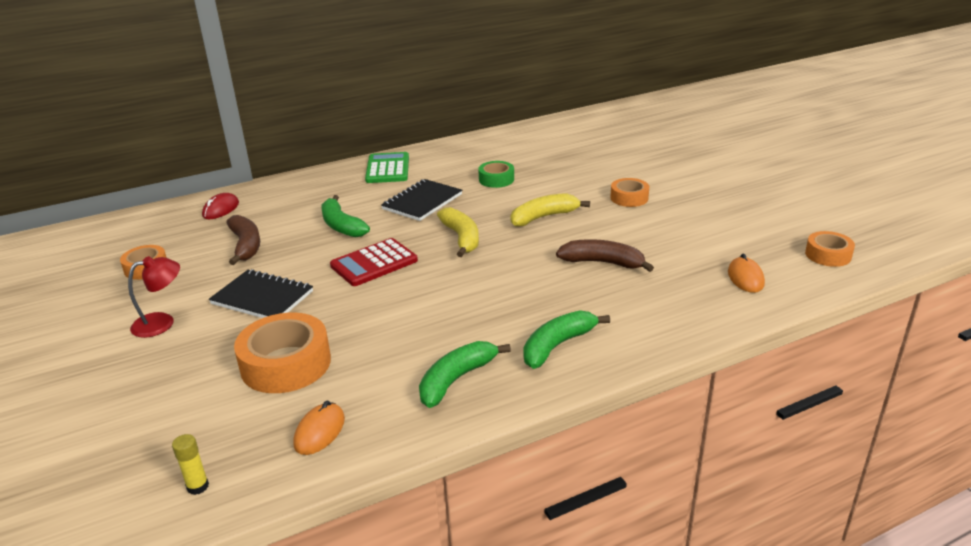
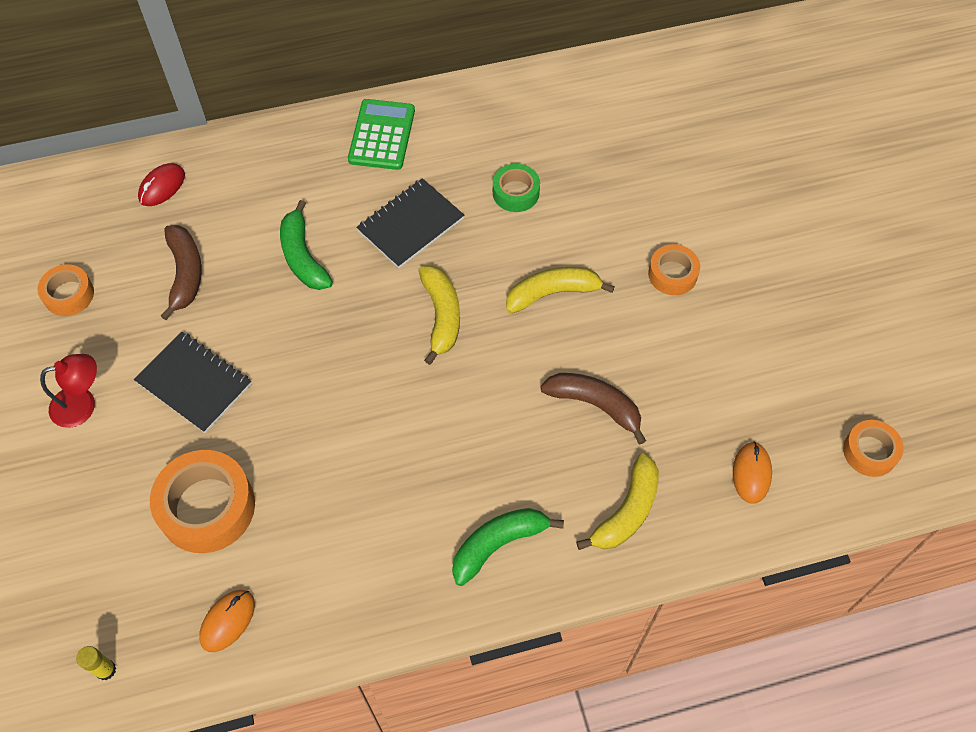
camera: 10 degrees right, 30 degrees up
(374, 263) = (329, 345): red calculator -> none
(456, 379) = (378, 574): green banana -> none
(657, 311) = (627, 511): none -> yellow banana

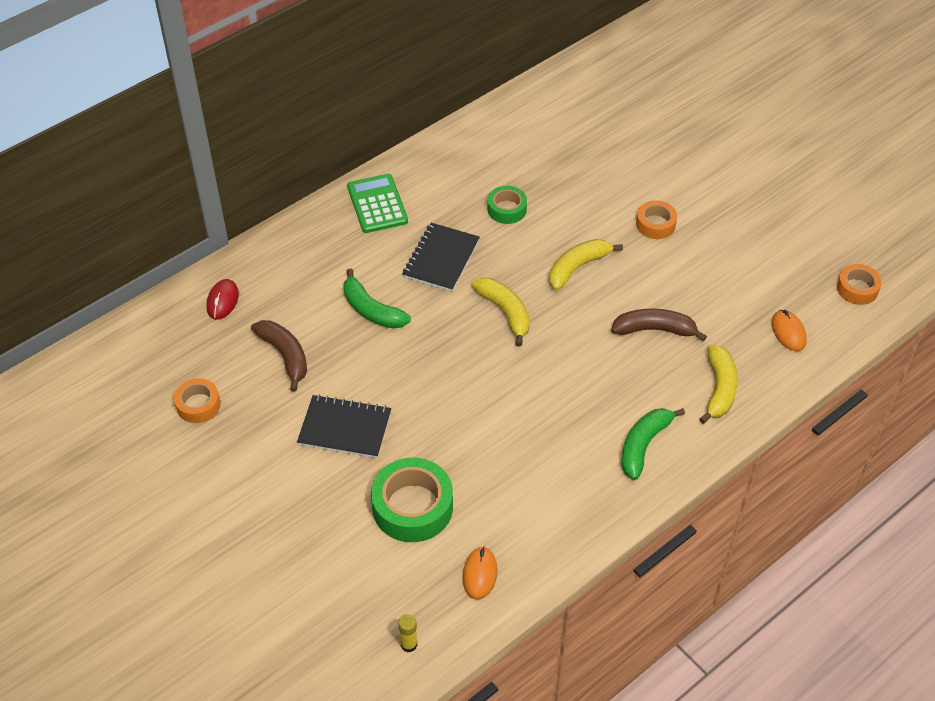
camera: 25 degrees left, 10 degrees down
(83, 404) = (264, 476): red lamp -> none
(207, 507) = (412, 507): orange tape -> green tape

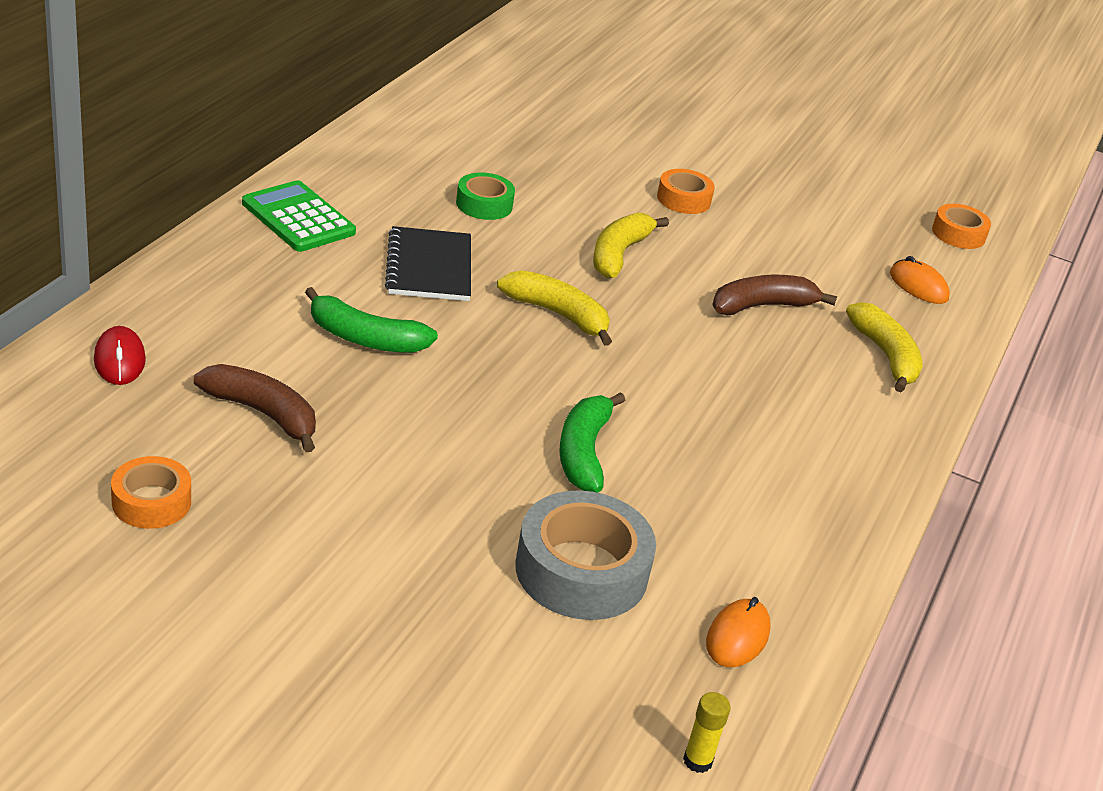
camera: 30 degrees left, 15 degrees down
(345, 428) = (414, 489): black notebook -> none
(412, 507) = (581, 571): green tape -> grey tape
(480, 574) = (737, 637): orange mouse -> orange mouse turned 45 degrees clockwise
(644, 445) = (842, 433): green banana -> green banana (584, 452)

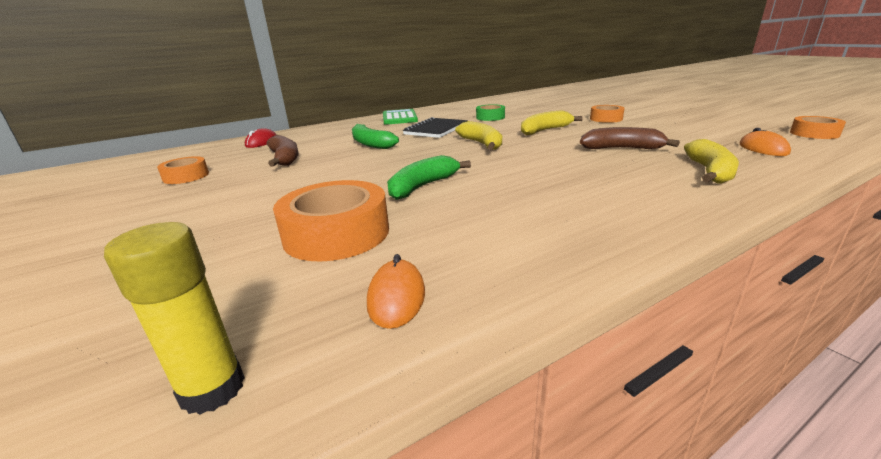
camera: 40 degrees right, 10 degrees down
(581, 571) = (336, 234): grey tape -> orange tape
(697, 761) = (212, 389): yellow glue stick -> yellow glue stick, size x1.67
(737, 637) = (396, 297): orange mouse -> orange mouse turned 60 degrees counterclockwise

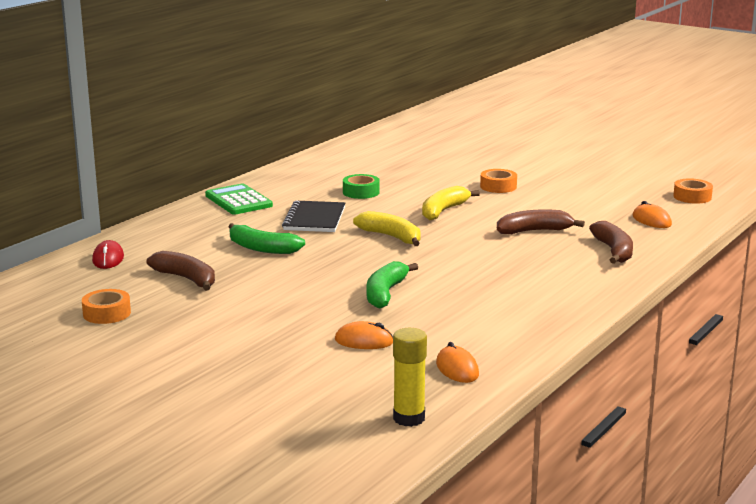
camera: 25 degrees left, 5 degrees down
(336, 234) = (364, 341): orange tape -> orange mouse
(710, 172) = (614, 251): yellow banana -> brown banana

